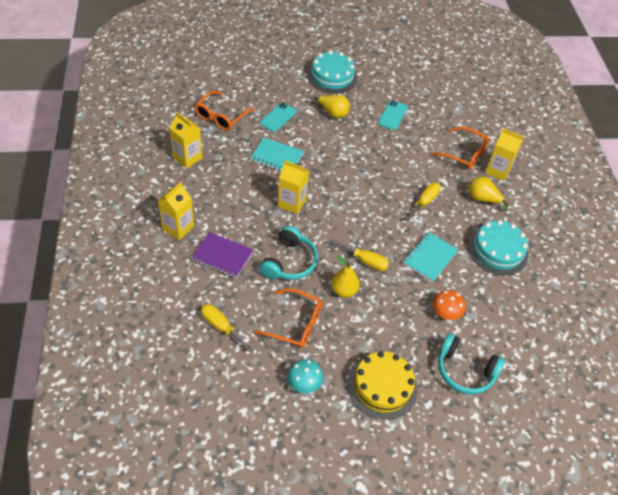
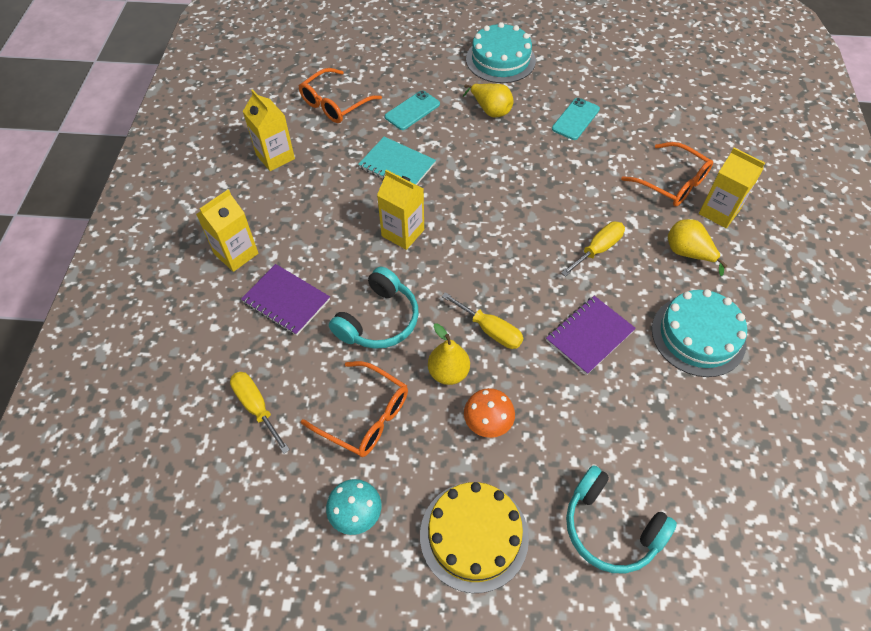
camera: 15 degrees right, 5 degrees up
(430, 258) = (589, 336): turquoise notebook -> purple notebook
(446, 313) = (597, 427): orange mushroom -> orange mushroom (488, 422)

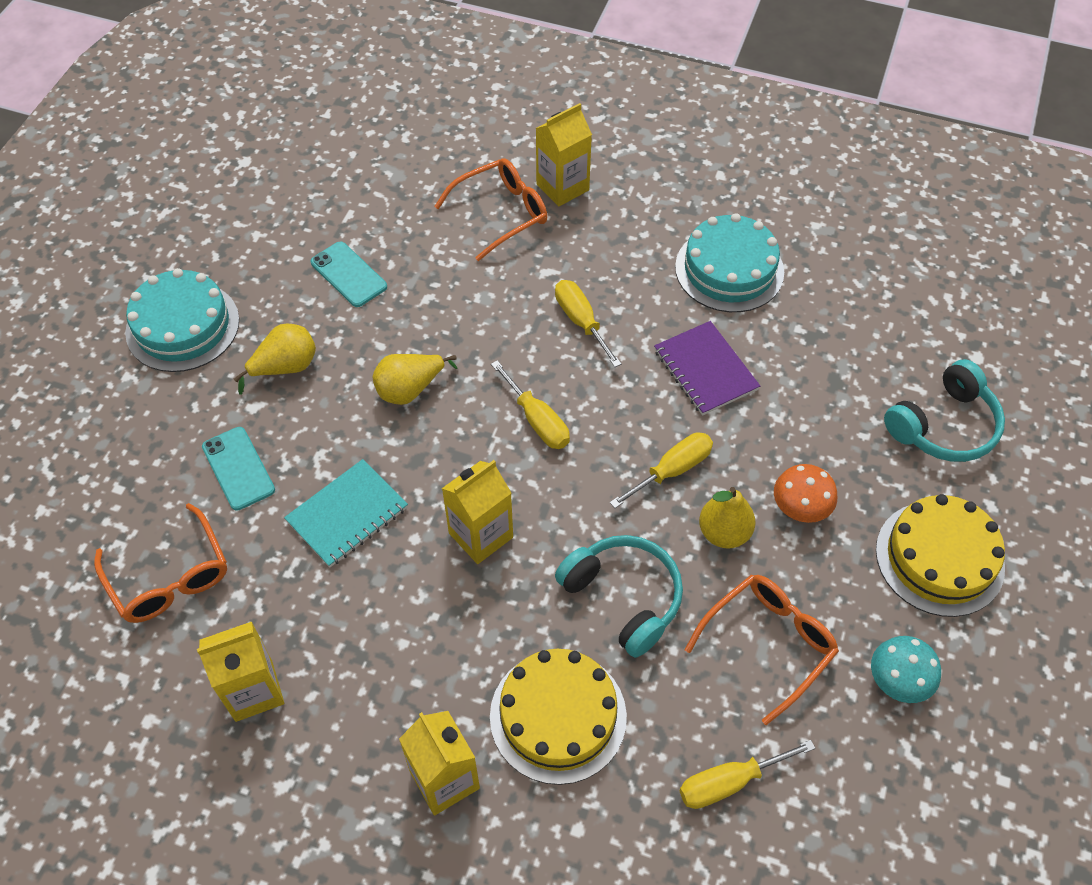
camera: 75 degrees left, 0 degrees up
(286, 301) = (558, 716): purple notebook -> yellow cake
(502, 243) = (537, 420): none -> yellow screwdriver
(688, 253) = (614, 237): yellow pear -> yellow pear (410, 389)

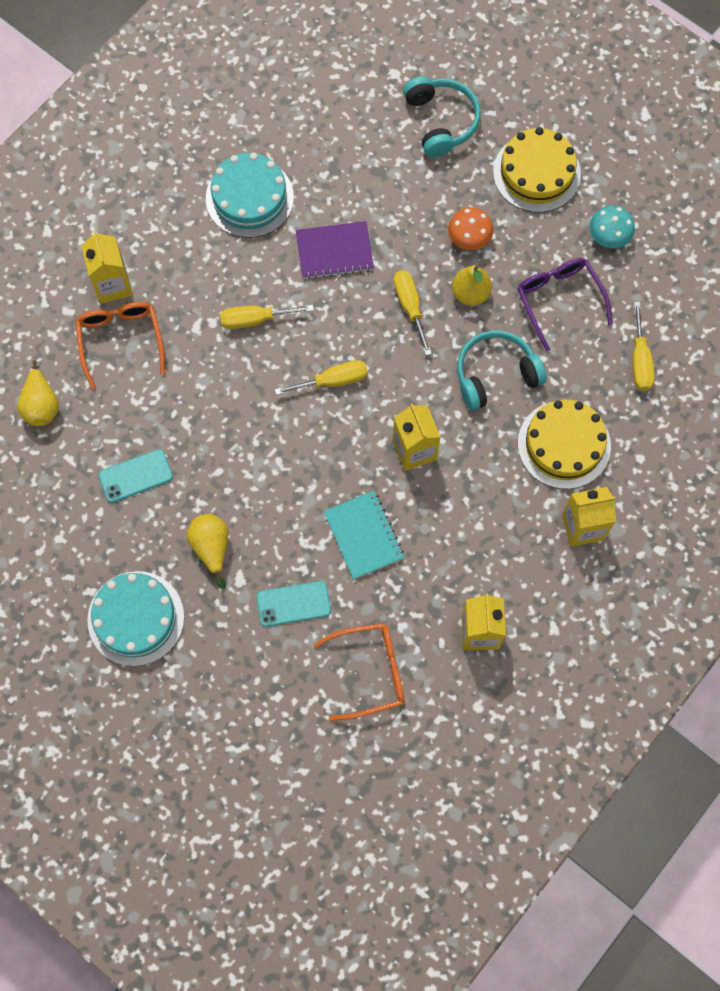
camera: 70 degrees left, 15 degrees up
(410, 389) = (269, 461): yellow pear -> yellow pear (41, 405)
(768, 644) = (559, 300): orange glasses -> purple glasses

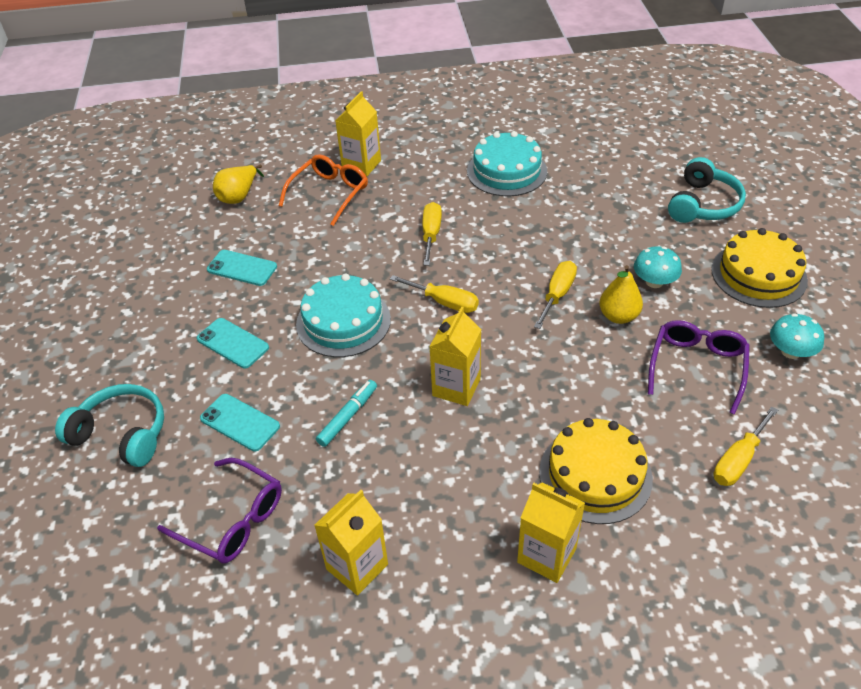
camera: 45 degrees right, 25 degrees down
(136, 618) = (130, 348): turquoise cake -> turquoise cake (343, 321)
(211, 548) = (233, 343): yellow pear -> turquoise phone
(255, 319) = (431, 234): yellow screwdriver -> yellow screwdriver turned 60 degrees clockwise
(334, 251) = (534, 230): purple notebook -> none
(364, 535) = (348, 416): turquoise notebook -> turquoise marker
(369, 672) = (232, 520): orange glasses -> purple glasses
(469, 238) = (654, 282): orange mushroom -> turquoise mushroom
(495, 374) = (583, 382): turquoise headphones -> turquoise headphones (122, 433)

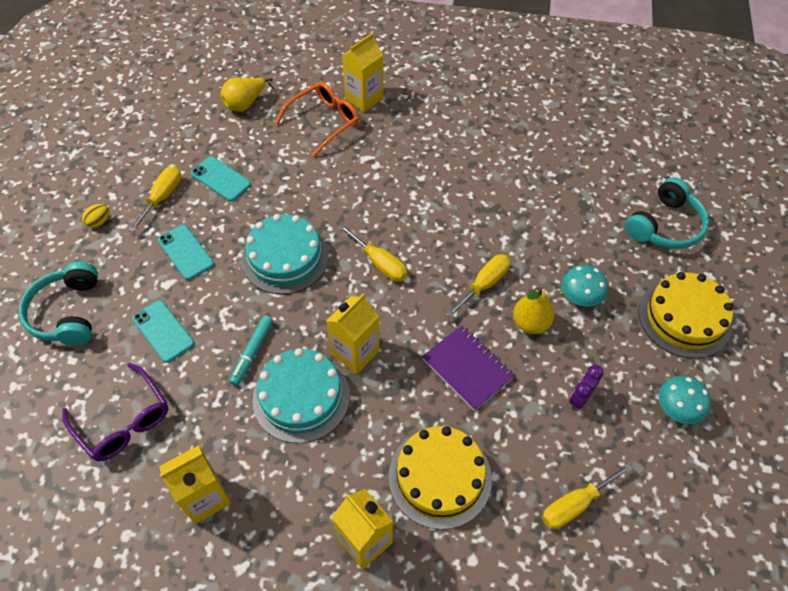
camera: 15 degrees right, 10 degrees up
(122, 339) = (99, 222): none -> yellow egg
(122, 433) = (67, 313): turquoise headphones -> turquoise headphones turned 135 degrees counterclockwise
(348, 416) = (252, 353): turquoise marker -> turquoise marker turned 150 degrees clockwise
(431, 234) = (397, 189): yellow screwdriver -> yellow screwdriver (162, 197)
(507, 171) = (493, 139): turquoise cake -> turquoise cake (301, 397)
(576, 371) = (467, 368): none -> purple notebook
(697, 367) = (580, 398): purple glasses -> purple clock

